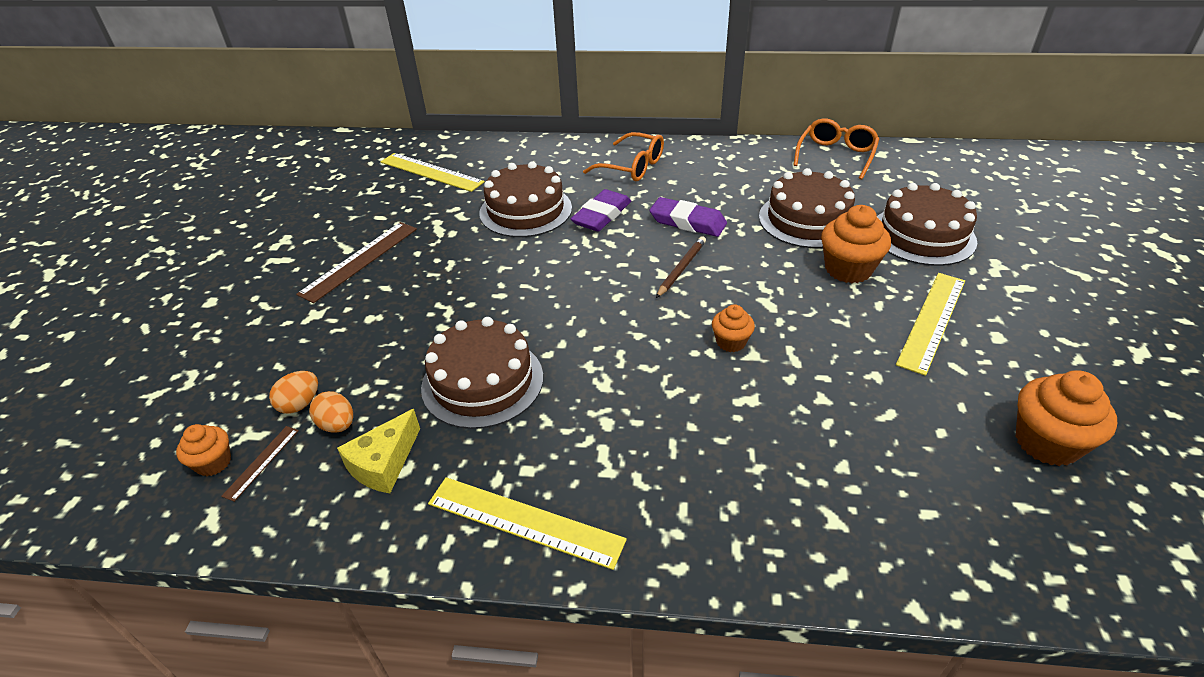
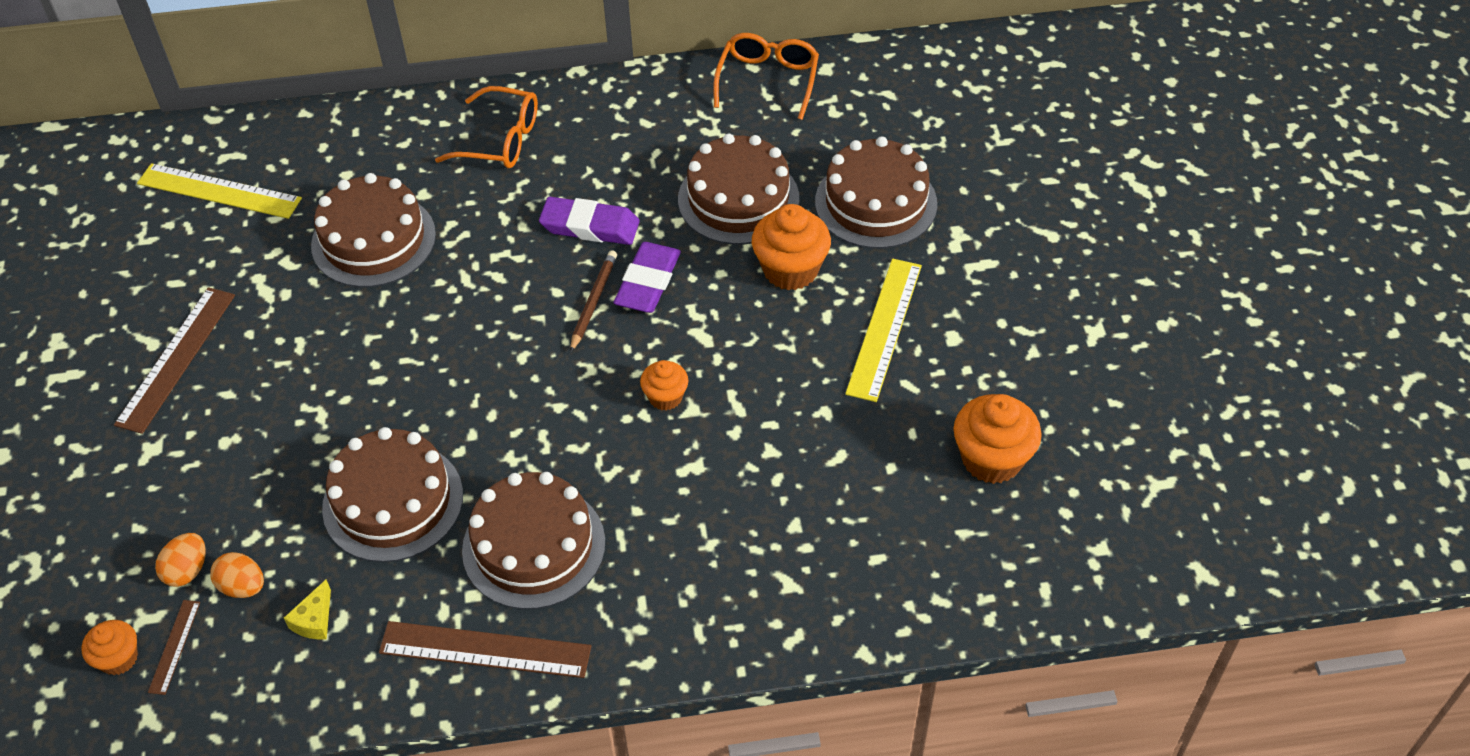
camera: 15 degrees left, 10 degrees up
(384, 464) = (314, 620): yellow cheese -> yellow cheese, size x0.63
(525, 521) = (485, 649): yellow ruler -> brown ruler
(592, 439) = (534, 546): none -> brown cake
(602, 215) = (477, 232): purple eraser -> purple eraser (648, 282)

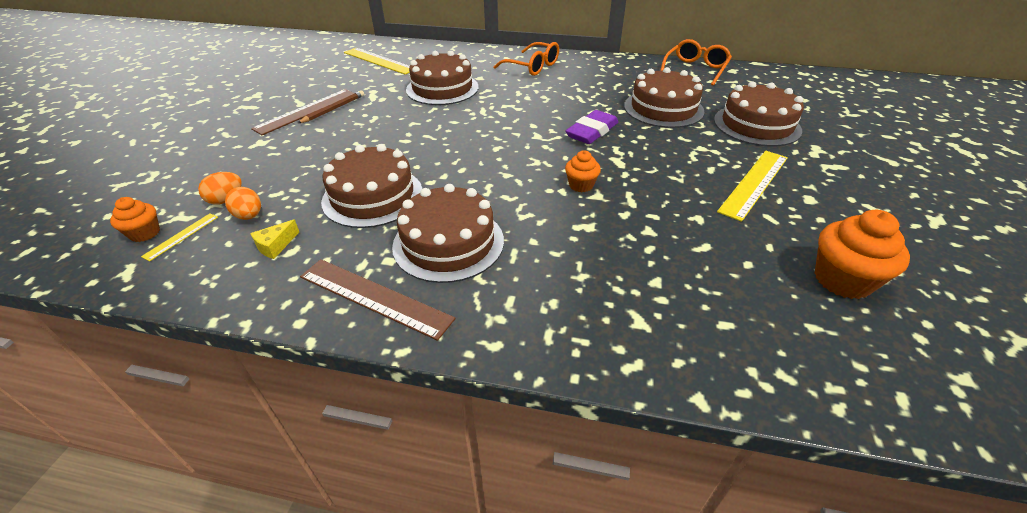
camera: 20 degrees right, 10 degrees down
(174, 646) = (181, 236): brown ruler -> yellow ruler
(590, 226) = (566, 104): purple eraser -> none
(593, 302) = (553, 133): brown pencil -> brown pencil (334, 109)
(790, 270) = (690, 143): orange cupcake -> none

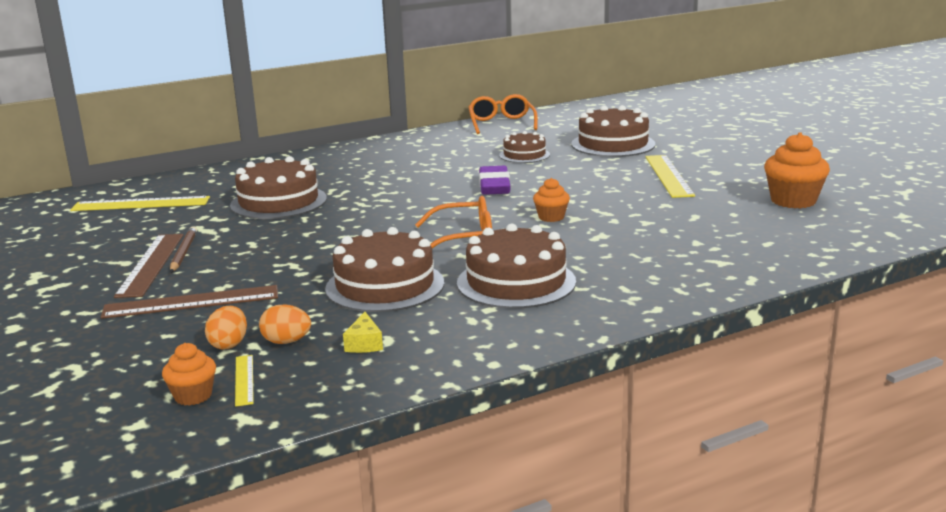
camera: 40 degrees left, 20 degrees down
(375, 297) = (523, 328): brown ruler -> brown ruler (191, 302)
(532, 67) = (341, 161): orange glasses -> orange glasses (464, 239)
(663, 108) = (524, 155): brown cake -> brown cake, size x0.60

